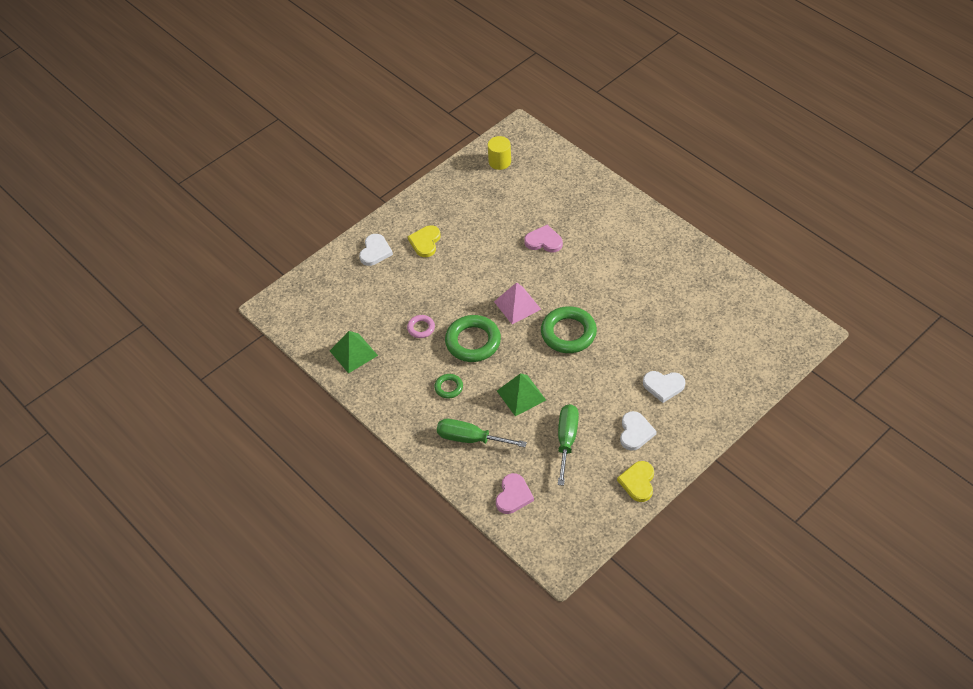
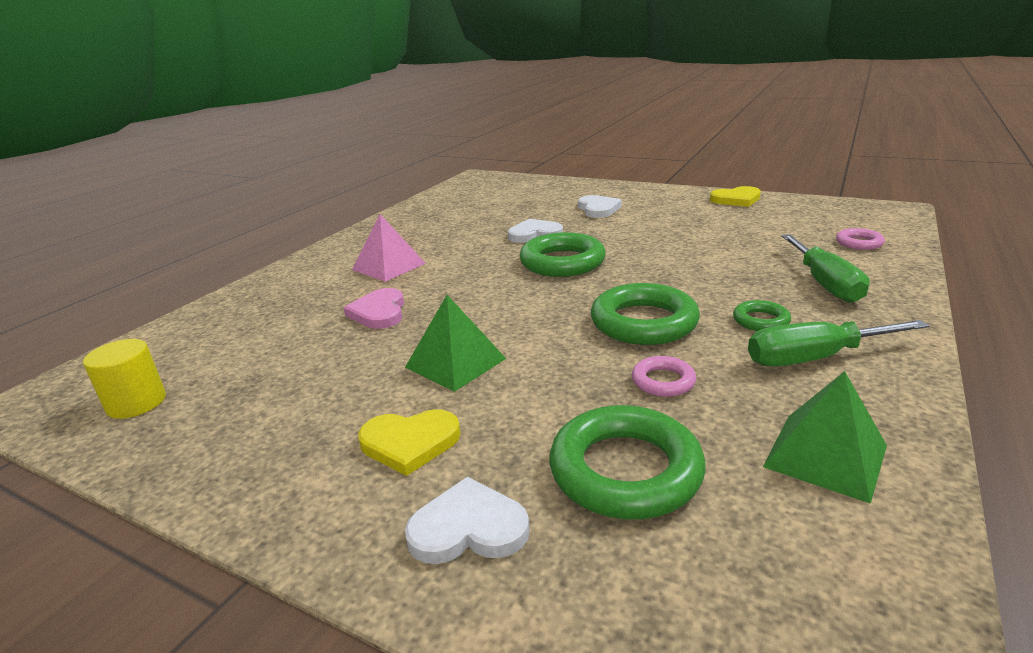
camera: 110 degrees left, 25 degrees down
(377, 296) = (625, 470): none -> green ring
(513, 495) = (859, 243): pink heart -> pink ring
(517, 305) = (535, 304): pink pyramid -> pink pyramid (389, 266)
(521, 395) = (702, 268): green pyramid -> green pyramid (455, 363)
(566, 440) = (734, 233): green screwdriver -> green screwdriver (814, 358)
(635, 432) = (675, 209): white heart -> white heart (534, 234)

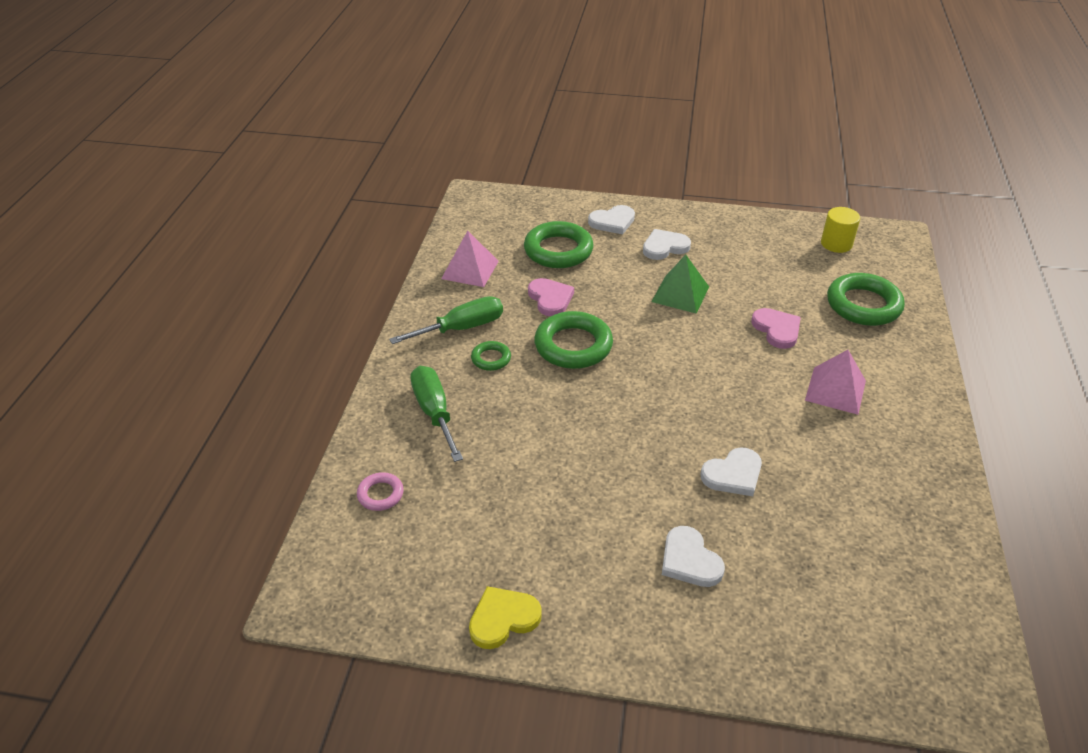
camera: 160 degrees right, 15 degrees up
(410, 443) = (664, 247): yellow heart -> white heart
(562, 262) = (671, 418): green ring -> green ring (863, 305)
(663, 381) = (550, 299): pink ring -> pink heart
(825, 456) = (470, 269): green pyramid -> pink pyramid

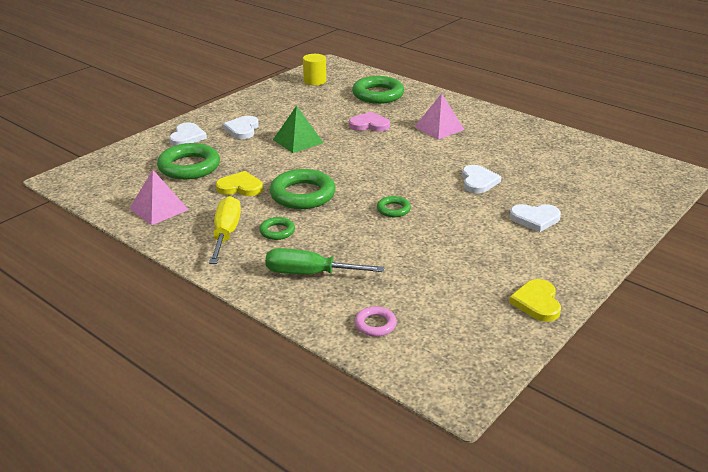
camera: 60 degrees left, 10 degrees down
(462, 328) = (226, 233): green screwdriver -> yellow screwdriver
(550, 299) = (240, 187): pink heart -> yellow heart
(602, 425) = (393, 209): none -> green ring

